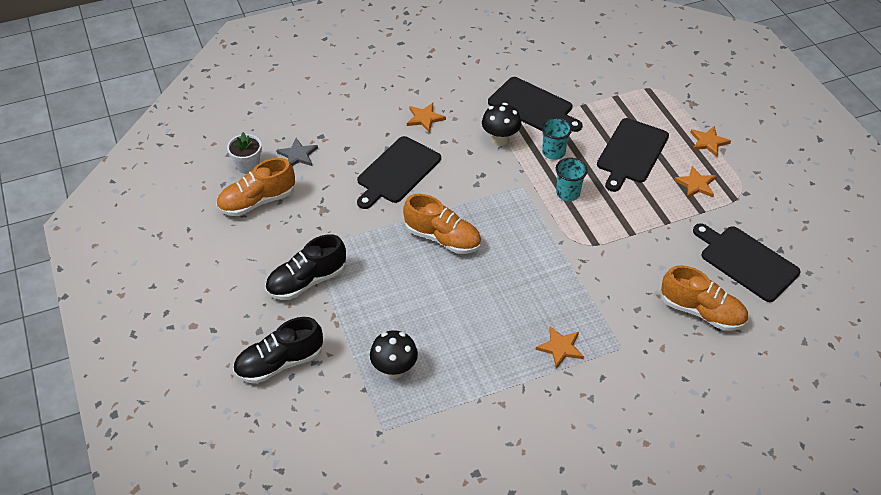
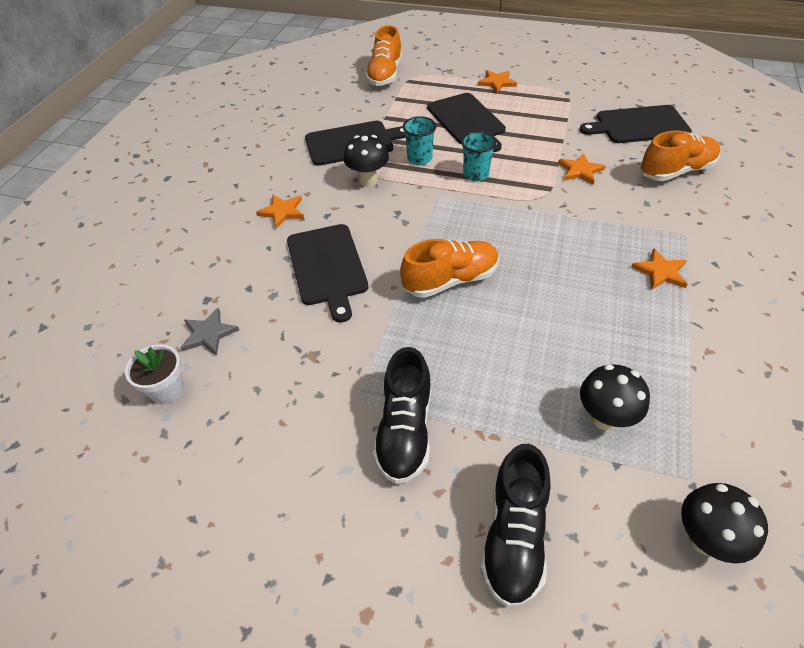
camera: 50 degrees left, 0 degrees up
(257, 201) = (232, 412): orange shoe -> orange shoe (385, 75)
(345, 450) = (705, 539): none -> black mushroom
(696, 184) = (534, 108): orange star -> orange star (580, 171)

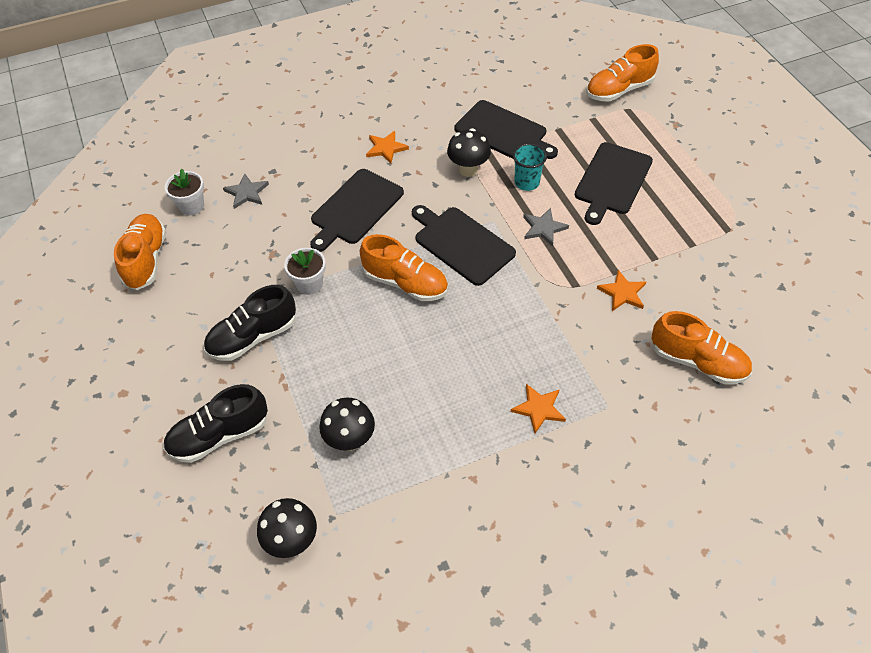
camera: 50 degrees right, 5 degrees up
(191, 476) = (146, 260): none -> orange shoe
(382, 347) = (309, 284): none -> white flower pot
(476, 174) = (543, 228): turquoise cup -> grey star
(497, 82) = (696, 166): orange star -> none
(638, 125) = (744, 301): black cutting board -> black cutting board (461, 244)

